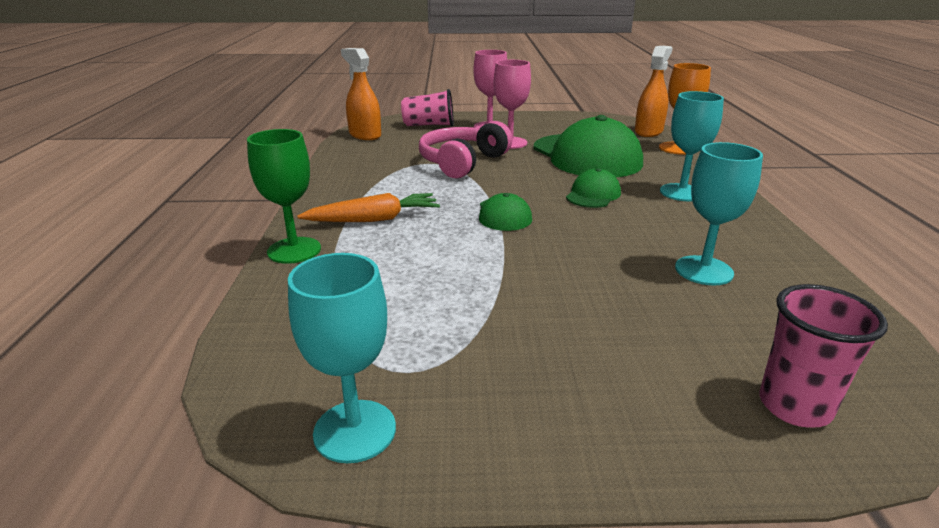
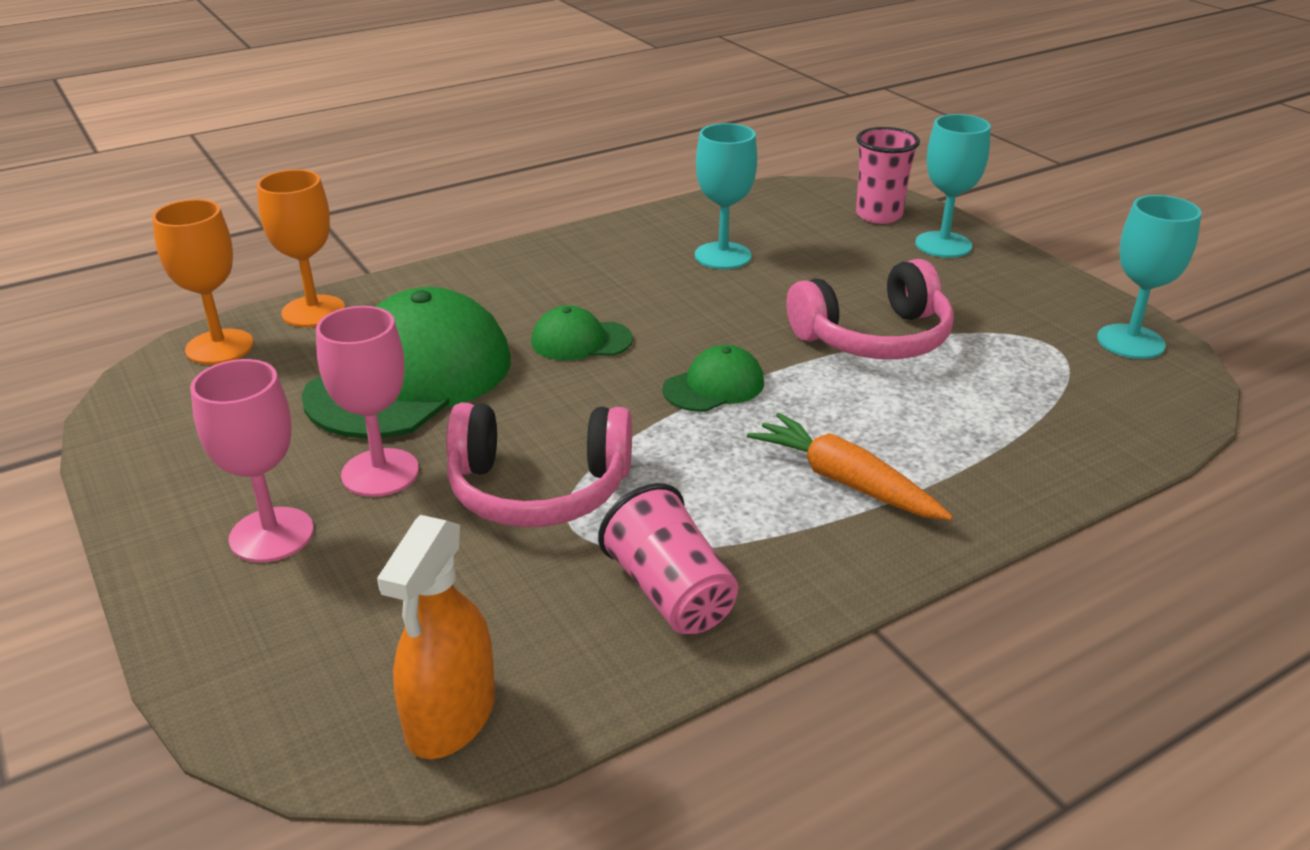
camera: 120 degrees left, 5 degrees up
(294, 250) = (997, 504): green goblet -> none
(429, 125) = (300, 637): pink cup -> pink cup (670, 593)
(508, 285) = (874, 338): none -> pink headphones
(648, 132) = (219, 347): orange spray bottle -> orange goblet
(681, 192) = (517, 287): turquoise goblet -> turquoise goblet (943, 245)

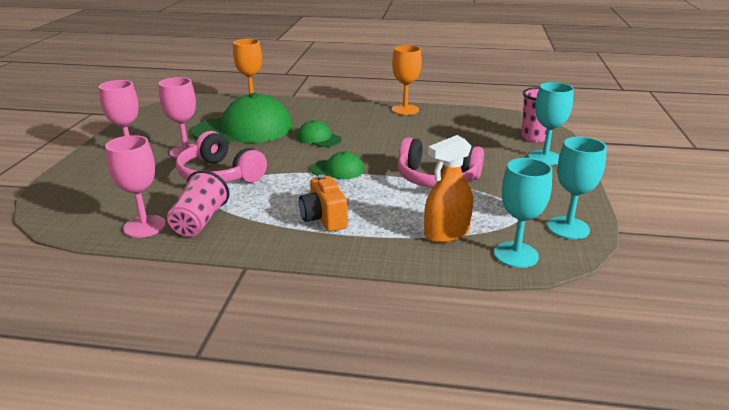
camera: 40 degrees right, 5 degrees down
(219, 347) = (208, 102): orange goblet -> orange goblet (405, 110)
(451, 716) = (84, 220): orange spray bottle -> orange spray bottle (446, 233)
(593, 658) = (144, 226): none -> pink goblet
(723, 256) = (429, 130): turquoise goblet -> turquoise goblet (516, 255)
(845, 481) = (324, 219): orange carrot -> orange camera

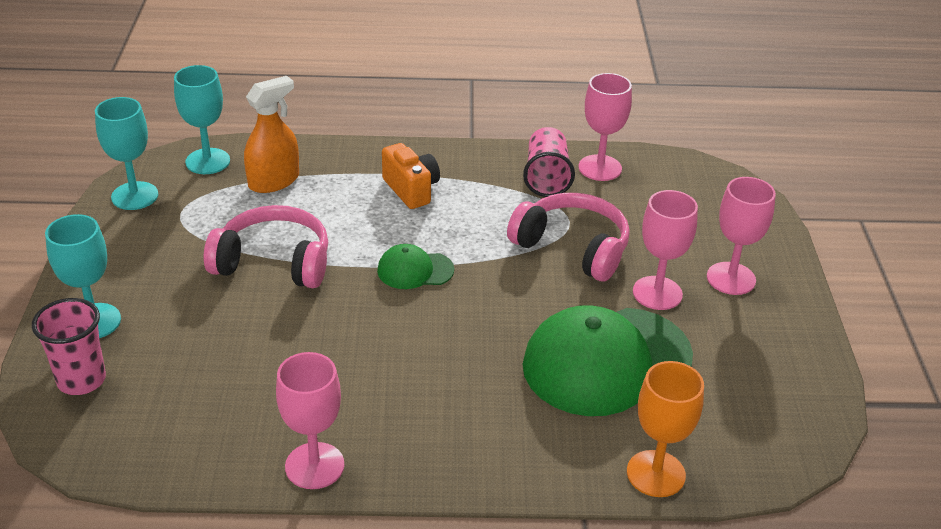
camera: 170 degrees right, 10 degrees up
(318, 138) = (465, 344): green cap -> none
(405, 110) = (314, 466): orange goblet -> pink goblet

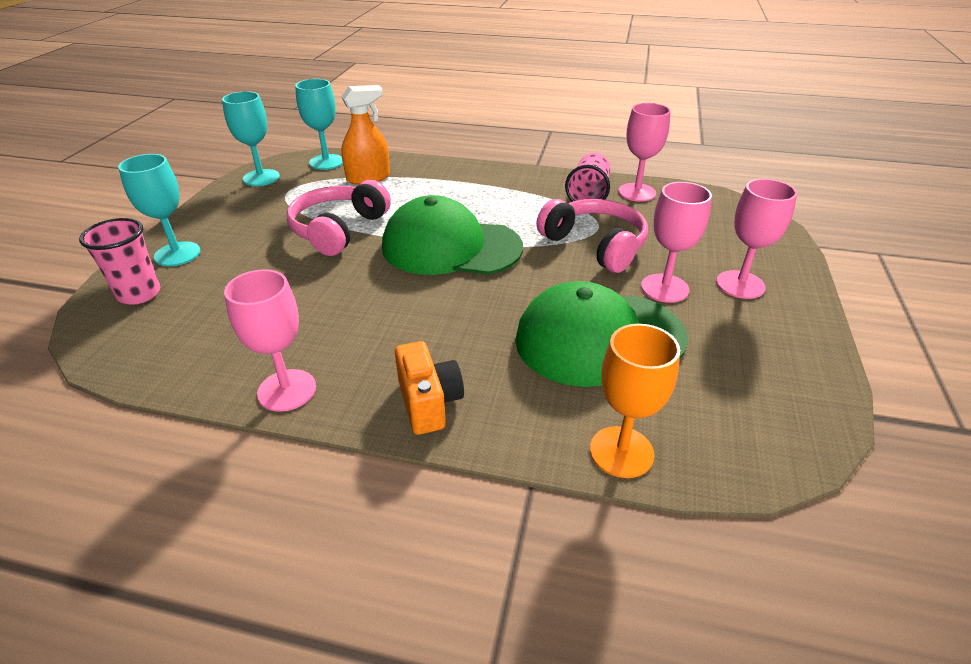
camera: 15 degrees right, 0 degrees up
(273, 262) = (339, 230): pink headphones -> pink headphones turned 90 degrees counterclockwise
(411, 190) = (472, 193): orange camera -> orange camera (429, 403)
(415, 270) = (451, 247): green cap -> green cap, size x2.12

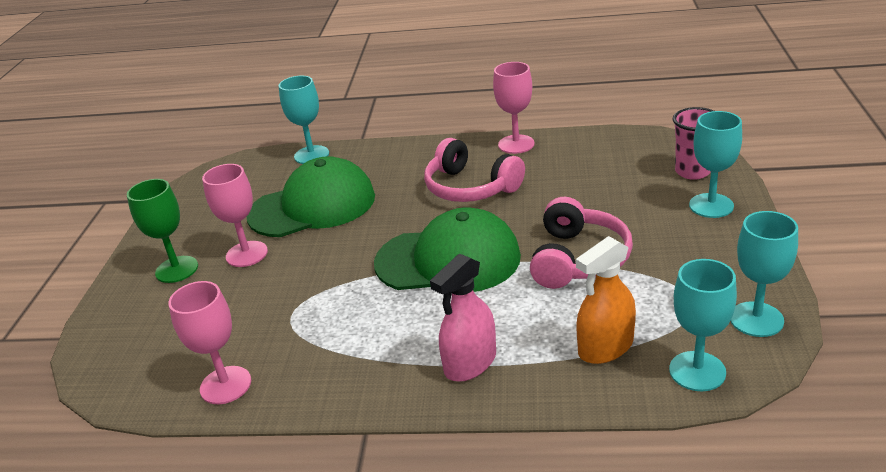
camera: 175 degrees right, 5 degrees down
(429, 403) = (424, 154): orange camera -> none
(461, 182) = (470, 363): none -> pink spray bottle
(588, 195) = (292, 368): pink cup -> none
(595, 245) = (299, 288): pink headphones -> pink headphones (470, 187)
(621, 452) = (311, 155): orange goblet -> turquoise goblet
(740, 284) = (177, 269): pink goblet -> green goblet

